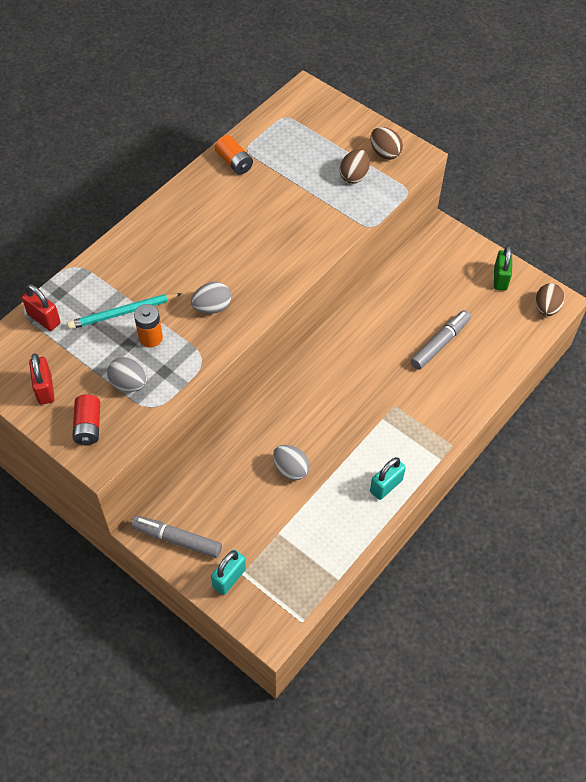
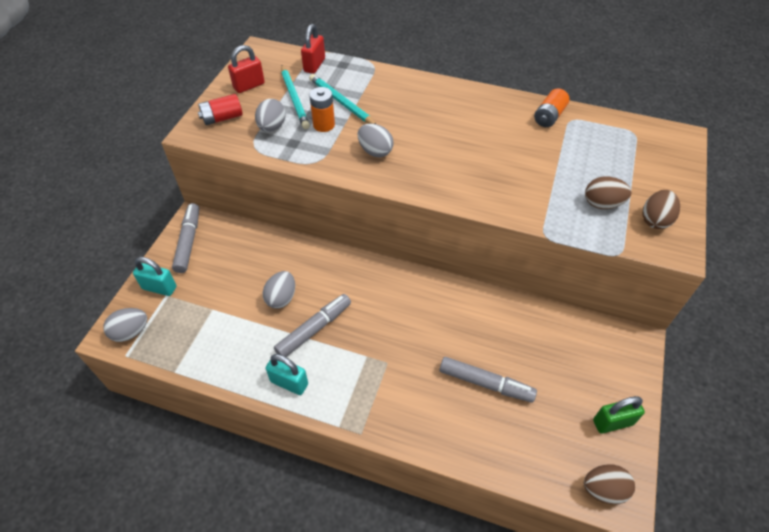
camera: 70 degrees right, 5 degrees down
(93, 352) = (294, 99): none -> turquoise pencil
(275, 613) = (131, 332): none -> grey egg
(338, 451) = (314, 329): none -> grey marker

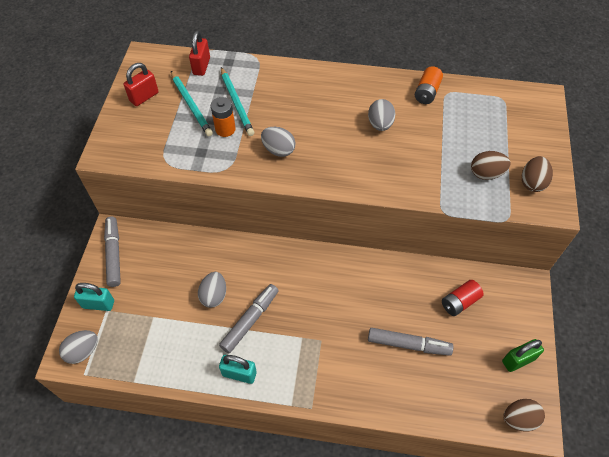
camera: 10 degrees left, 5 degrees up
(222, 118) = (127, 135): red battery -> red battery (459, 302)
(272, 127) = (177, 138): grey egg -> grey egg (380, 124)
(341, 102) = (236, 103): turquoise pencil -> turquoise pencil turned 150 degrees counterclockwise

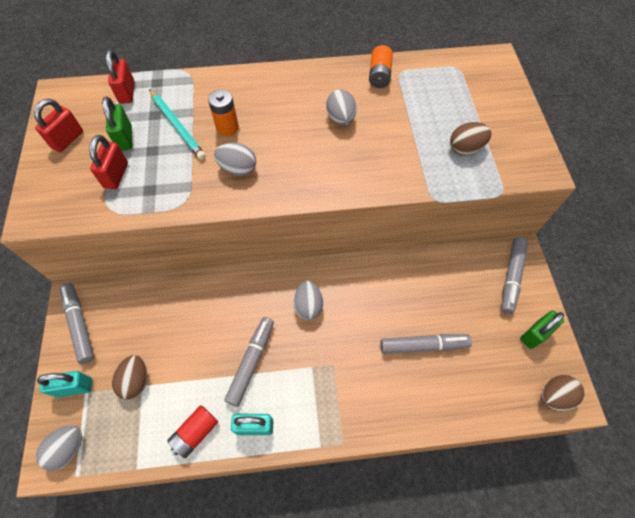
camera: 15 degrees left, 5 degrees up
(176, 134) = (116, 175): none -> red padlock
(191, 105) = (125, 138): turquoise pencil -> green padlock
(214, 295) = (204, 344): grey egg -> grey egg (308, 306)
(225, 129) = (171, 158): orange battery -> orange battery (227, 127)
(459, 302) = (461, 287): red battery -> red battery (195, 432)
(511, 304) = (511, 277): none -> grey marker
(532, 182) = (514, 148): brown egg -> brown egg (136, 381)

